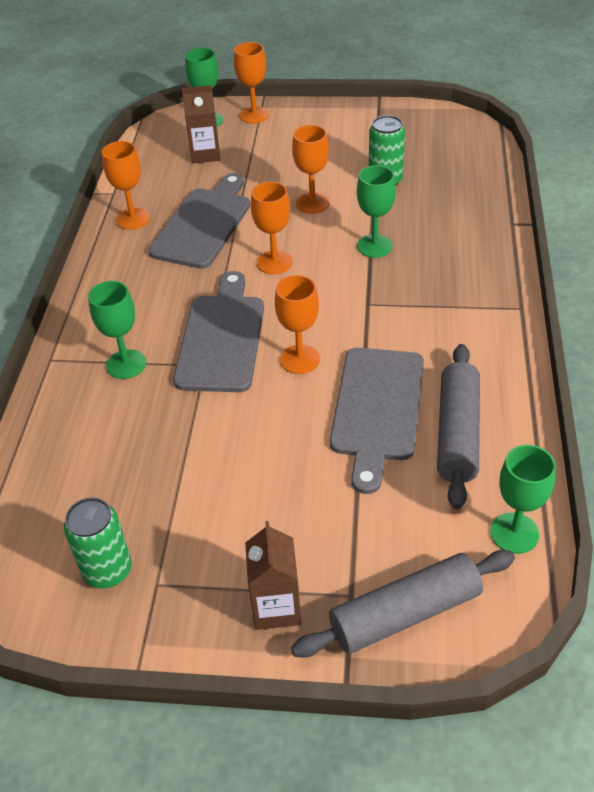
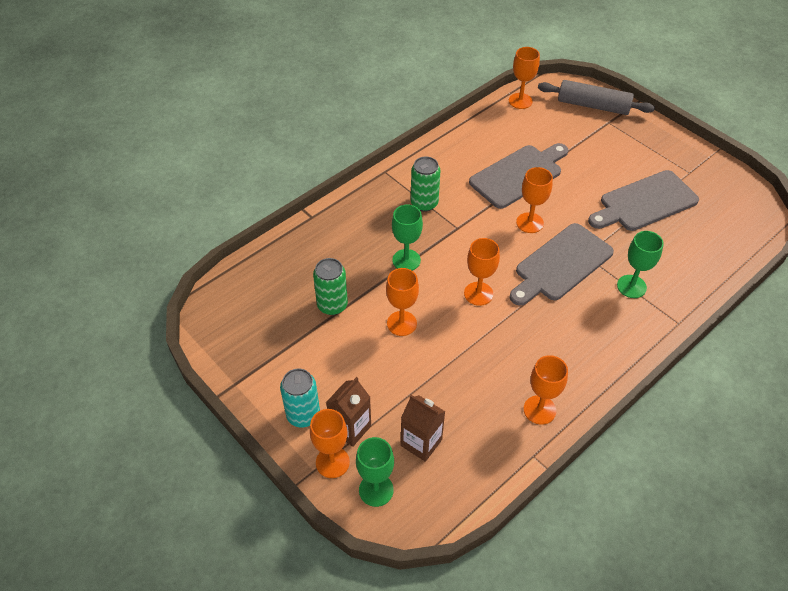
camera: 140 degrees left, 5 degrees up
(108, 570) = (709, 190): green can -> green can (424, 203)
(203, 224) = (493, 362): grey cutting board -> grey cutting board (645, 202)
(276, 607) = (643, 136): brown carton -> brown carton (350, 428)
(307, 121) = (303, 415): none -> turquoise can
(457, 433) = (495, 143): grey rolling pin -> none
(514, 533) = (520, 101): green goblet -> orange goblet

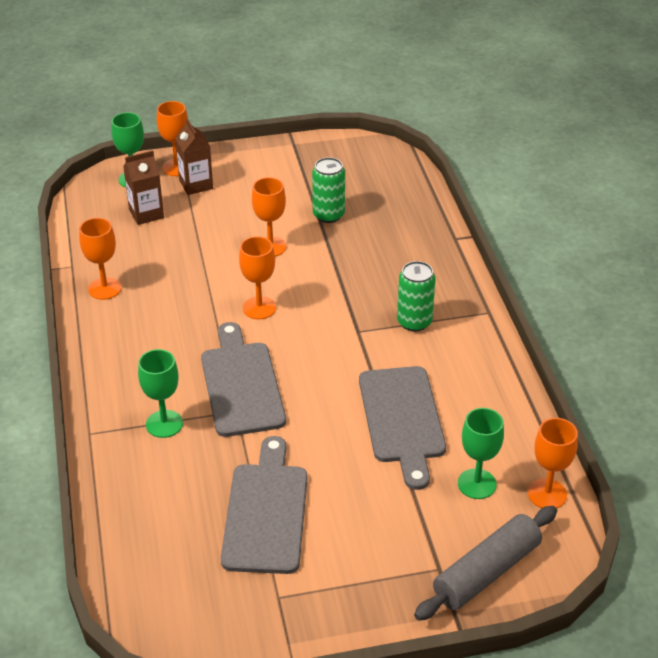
camera: 120 degrees right, 10 degrees down
(303, 415) = (231, 166): turquoise can -> none
(406, 260) = (343, 278): green goblet -> green goblet (477, 484)
(529, 223) = (319, 390): orange goblet -> none

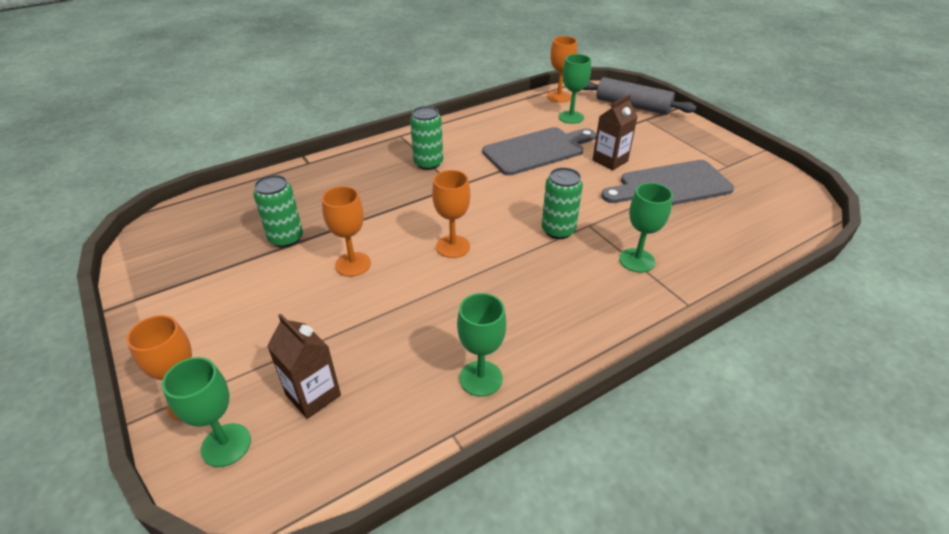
camera: 110 degrees left, 0 degrees up
(105, 288) = (481, 378): orange goblet -> green goblet
(196, 184) = (235, 365): brown carton -> brown carton (610, 161)
(241, 384) = (558, 230): grey cutting board -> green can

